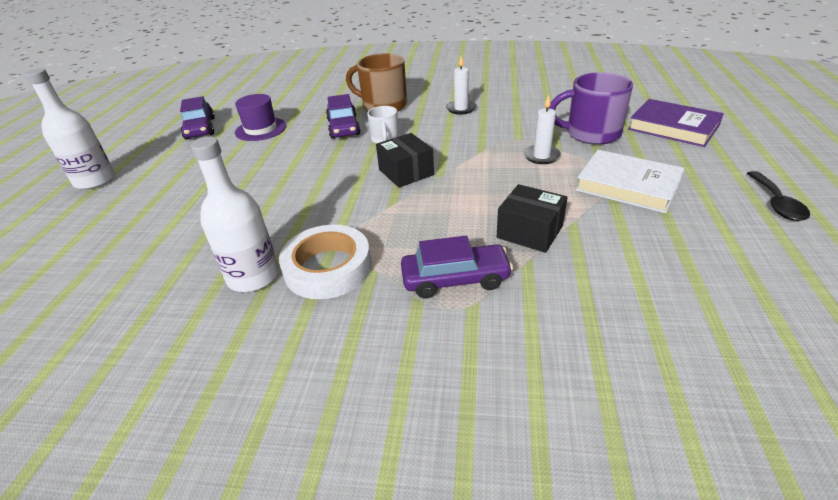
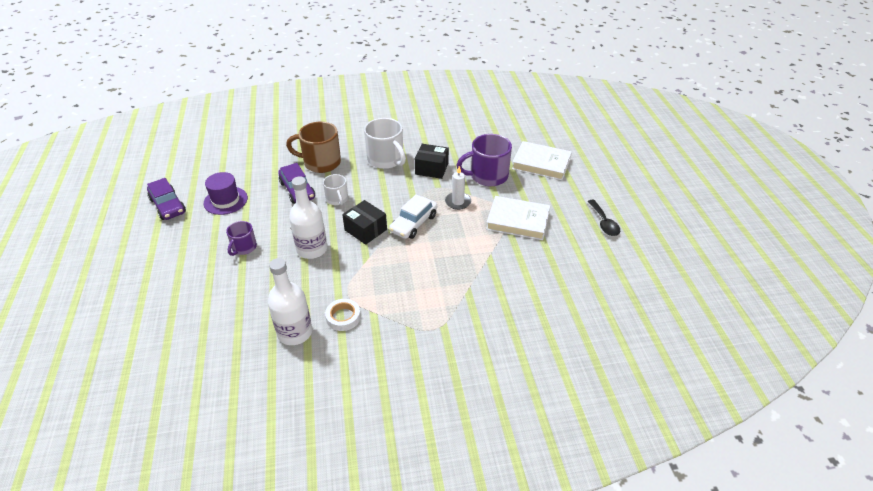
camera: 20 degrees left, 5 degrees up
(95, 180) = (108, 274): white bottle -> white bottle (312, 249)
(251, 173) = (244, 248): none -> purple mug
(328, 268) = (343, 317): white tape -> white tape, size x0.60
(455, 279) = (428, 310): purple car -> none
(461, 109) = (386, 160): white candle -> white mug
(472, 172) = (413, 223): none -> white car
(530, 232) = (464, 267): black box -> black box (431, 168)
(673, 127) = (541, 164): purple book -> white book

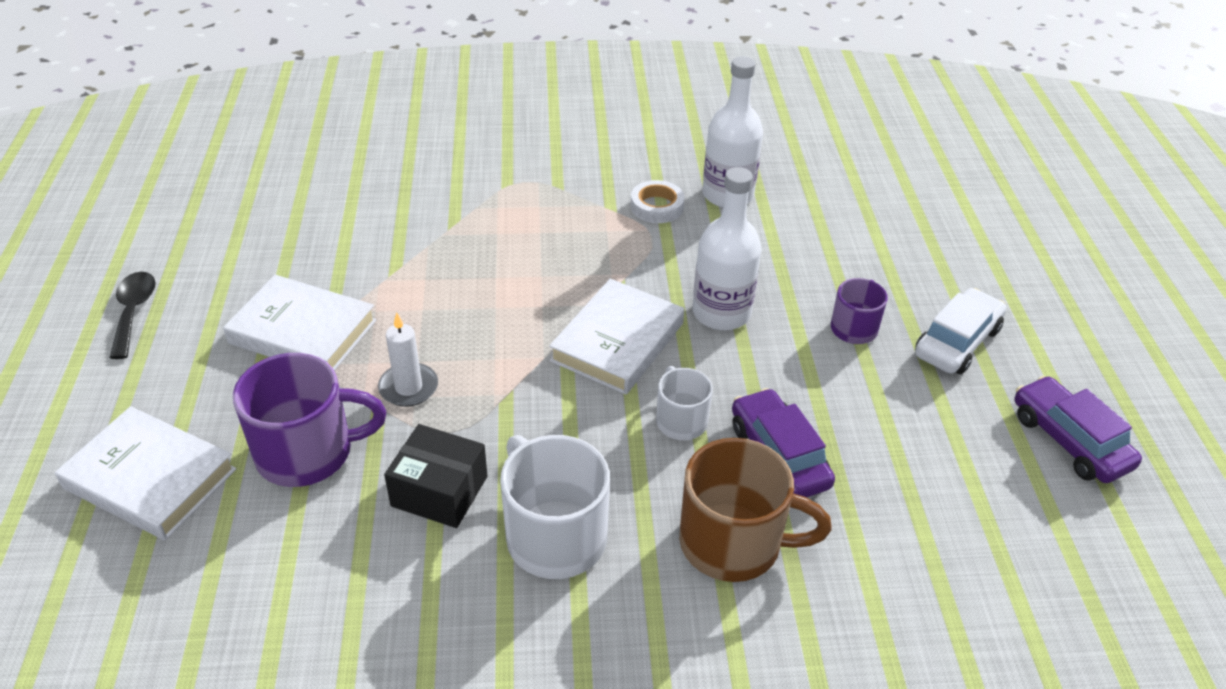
camera: 175 degrees left, 0 degrees up
(225, 200) = (941, 442): purple hat -> none
(365, 230) = (617, 342): black box -> white book
(413, 223) = (517, 346): white car -> white car (957, 342)

